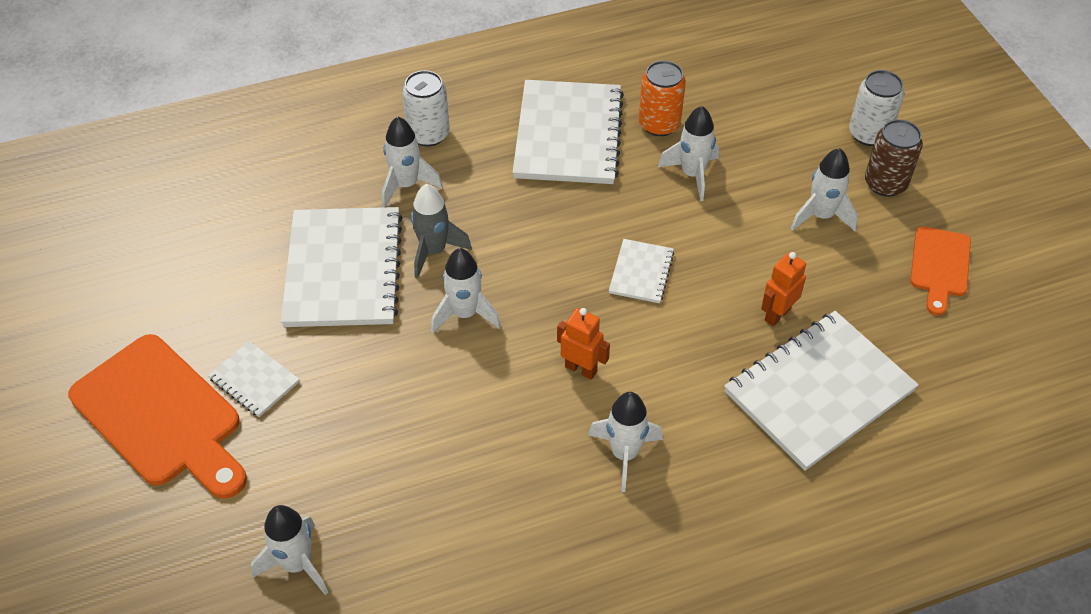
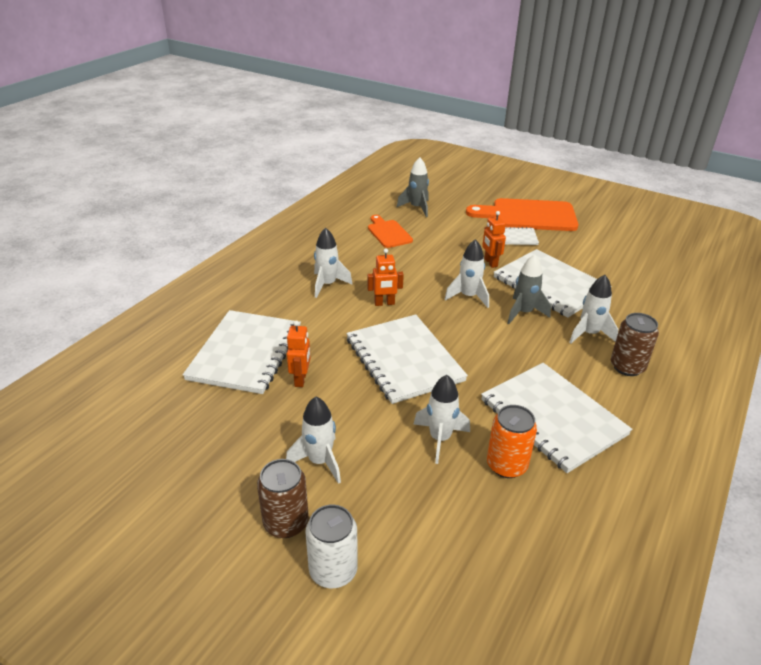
camera: 140 degrees right, 15 degrees down
(297, 564) = (417, 208): white rocket -> grey rocket
(360, 353) = (490, 263): none -> orange robot
(428, 134) = (627, 367): white can -> brown can
(641, 272) = (404, 360): white notebook -> white notebook, size x2.08
(939, 266) = (202, 472): orange cutting board -> orange cutting board (388, 233)

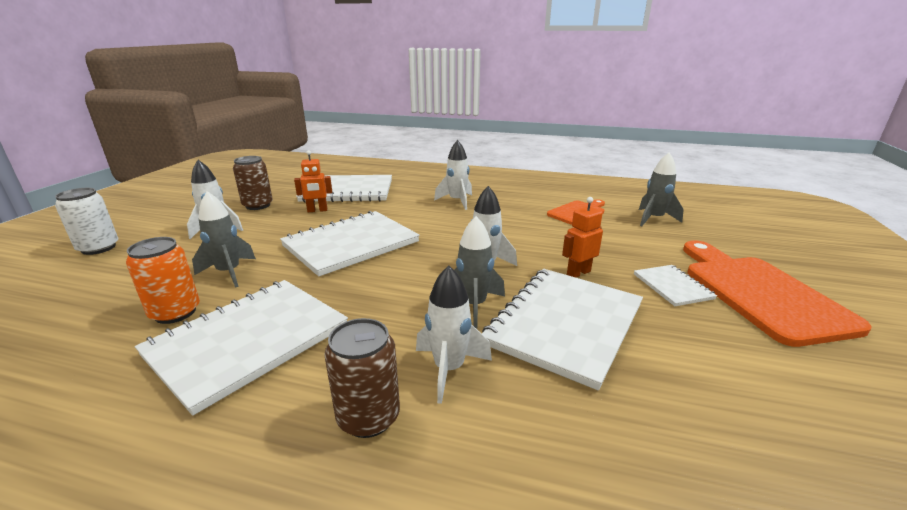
camera: 75 degrees right, 10 degrees down
(286, 523) = (157, 227): brown can -> brown can (258, 205)
(384, 303) = (442, 225): orange robot -> none
(440, 439) = (229, 273): white rocket -> grey rocket

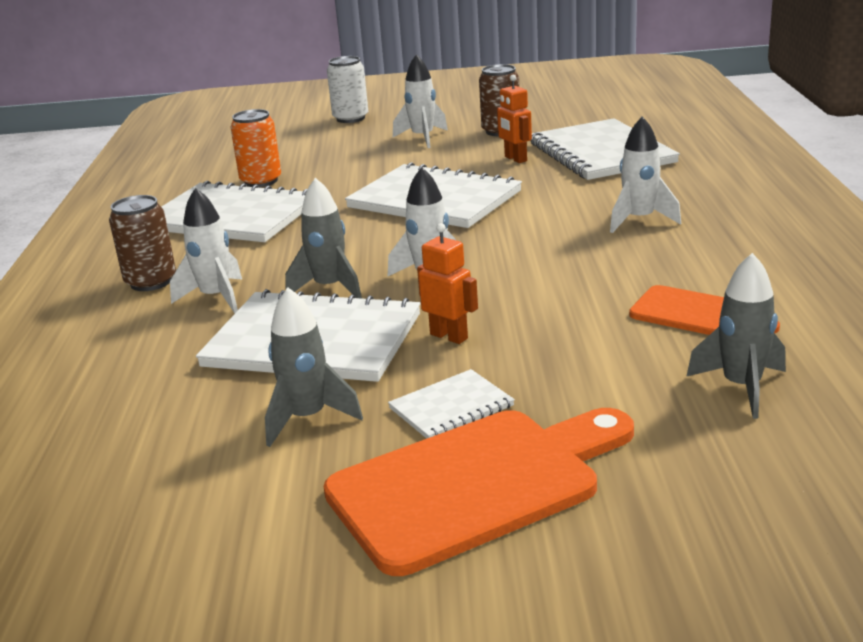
camera: 75 degrees right, 0 degrees up
(229, 273) = (335, 174): grey rocket -> grey rocket (307, 418)

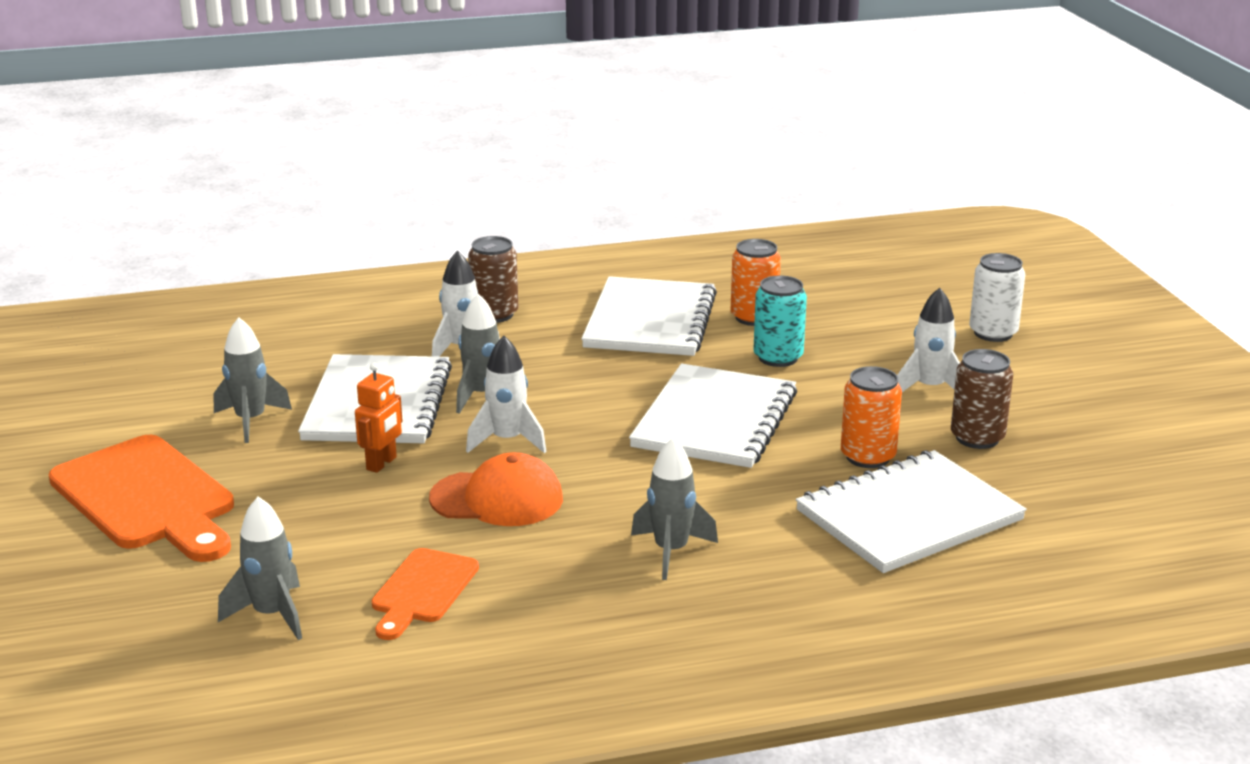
camera: 75 degrees right, 0 degrees up
(340, 176) = (778, 357): none -> turquoise can
(451, 407) = (258, 477): white notebook -> none
(515, 159) = (868, 457): orange robot -> orange can
(538, 282) = (497, 499): none -> orange cap
(639, 220) = (671, 551): white rocket -> grey rocket

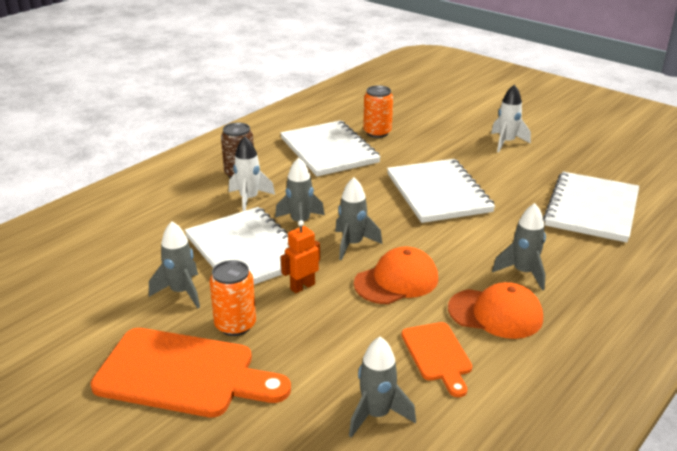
camera: 35 degrees left, 5 degrees up
(382, 463) = (302, 286): orange robot -> orange robot turned 120 degrees counterclockwise
(507, 441) = (352, 244): white rocket -> grey rocket
(559, 579) = (495, 313): none -> orange cap
(778, 357) = (419, 150): turquoise can -> none
(868, 457) = (532, 186): orange can -> orange can (235, 325)
(977, 438) = (560, 159): brown can -> none
(993, 333) = (492, 107): white can -> none

